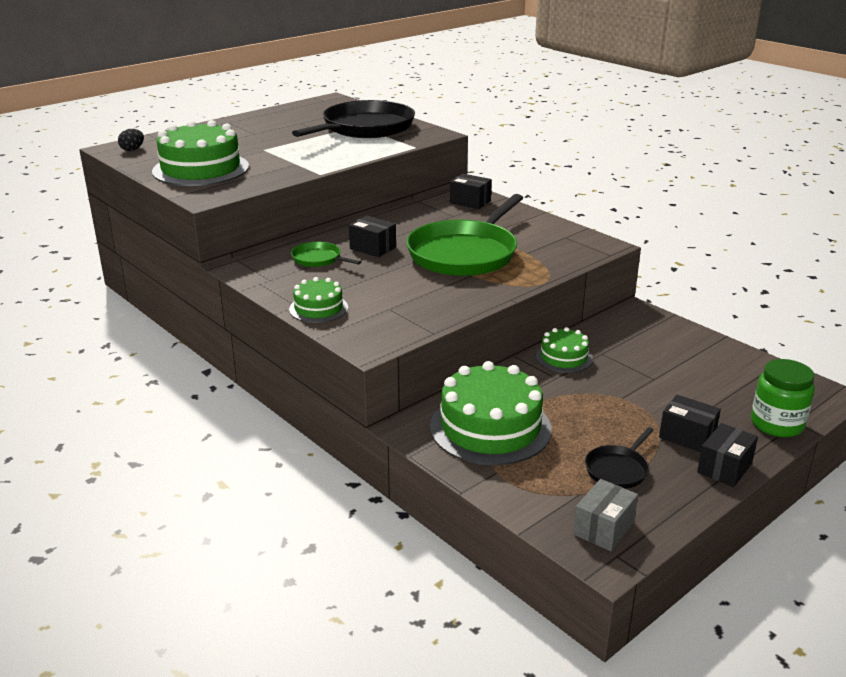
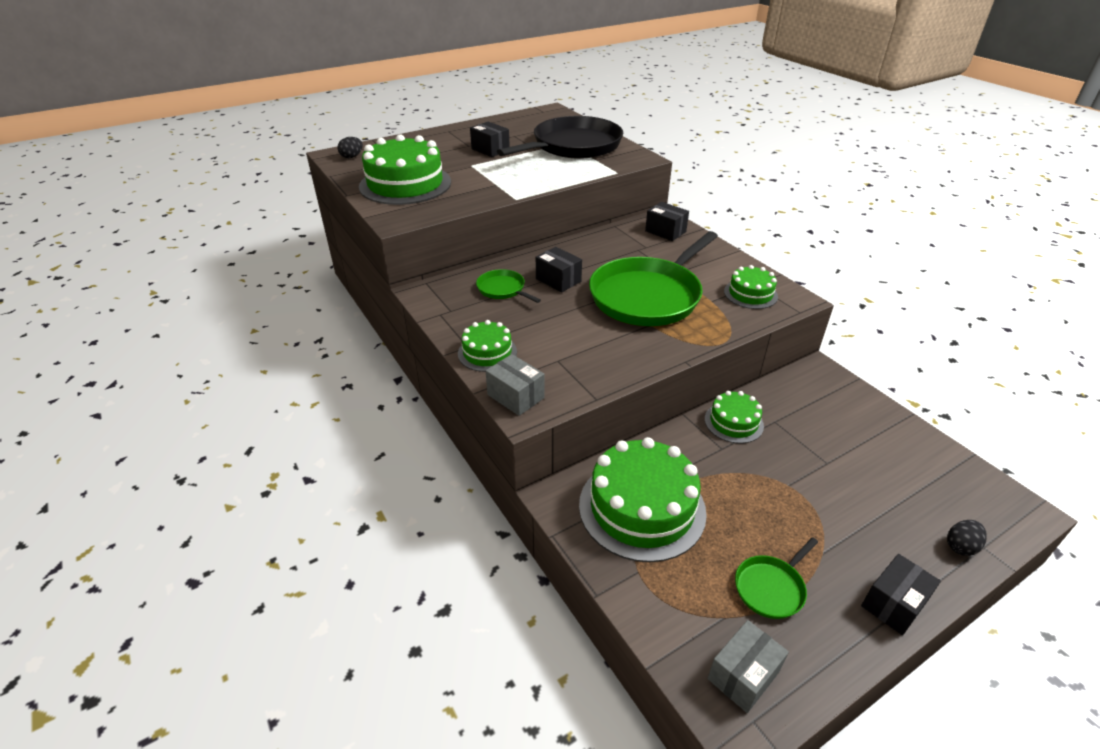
camera: 10 degrees right, 10 degrees up
(356, 337) = (515, 396): none -> grey box
(562, 245) = (750, 294): none -> green cake
(618, 469) = (771, 588): black pan -> green pan
(687, 436) = (855, 550): black box -> black box (490, 150)
(777, 424) = (960, 546): green jar -> black egg

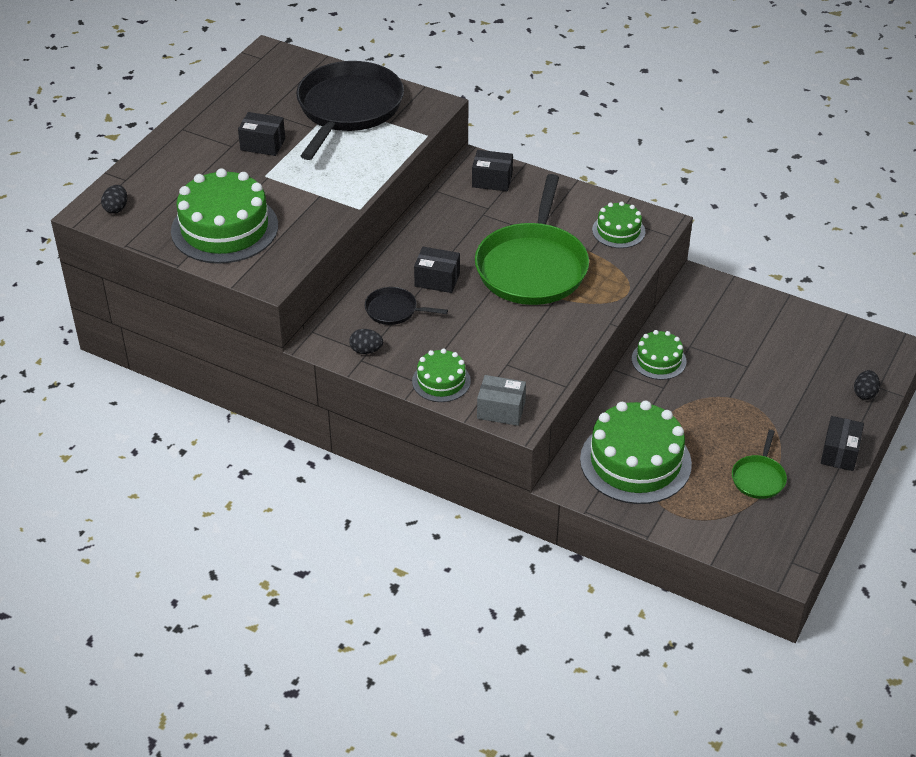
camera: 30 degrees left, 5 degrees up
(451, 309) = (366, 350): none -> black egg
(503, 289) = (394, 310): green pan -> black pan
(743, 675) = (772, 540): grey box -> none

